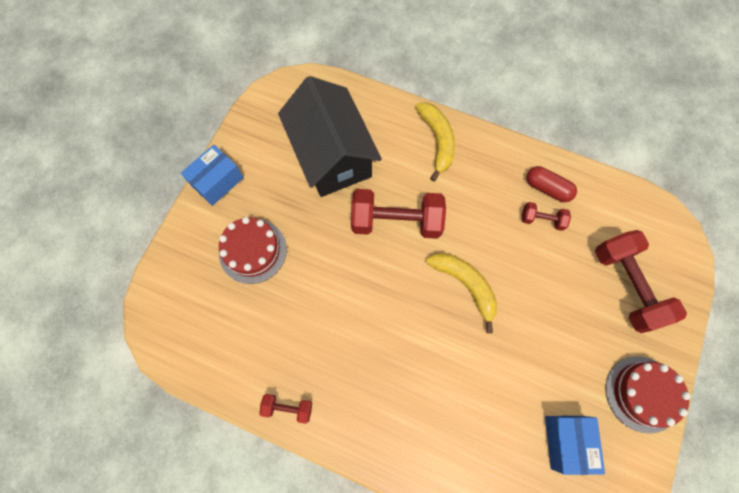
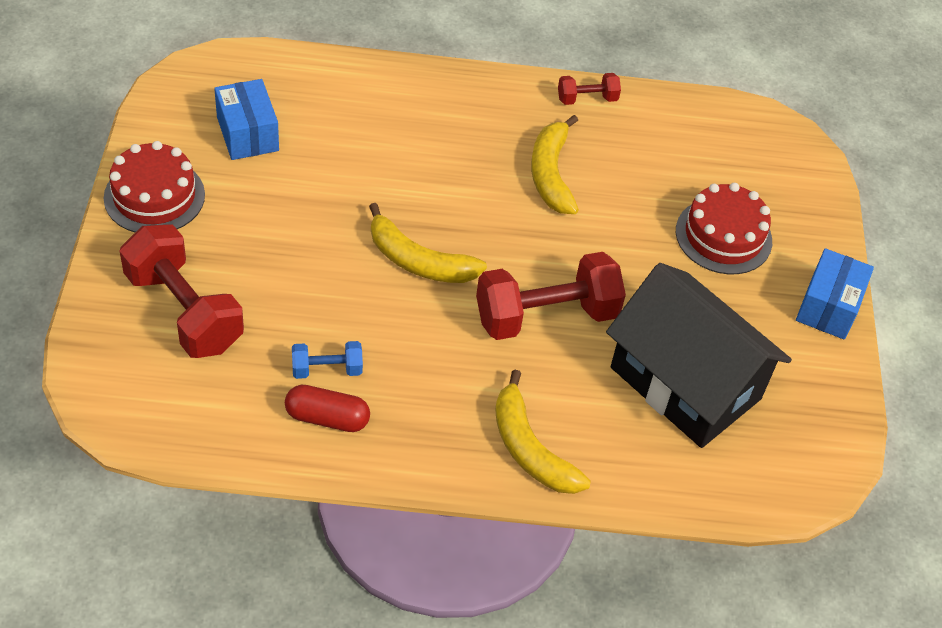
camera: 155 degrees right, 20 degrees down
(347, 337) = (551, 174): none -> yellow banana
(542, 220) = (327, 369): red dumbbell -> blue dumbbell

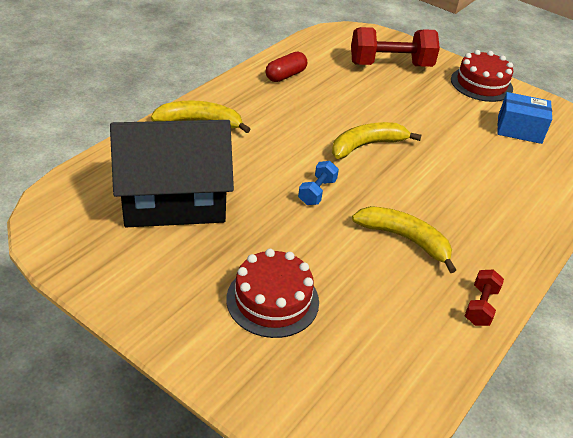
camera: 125 degrees right, 10 degrees down
(327, 369) = (315, 87): blue dumbbell -> blue dumbbell (317, 192)
(546, 316) = (281, 172): red dumbbell -> none
(828, 307) = (151, 318): blue box -> none

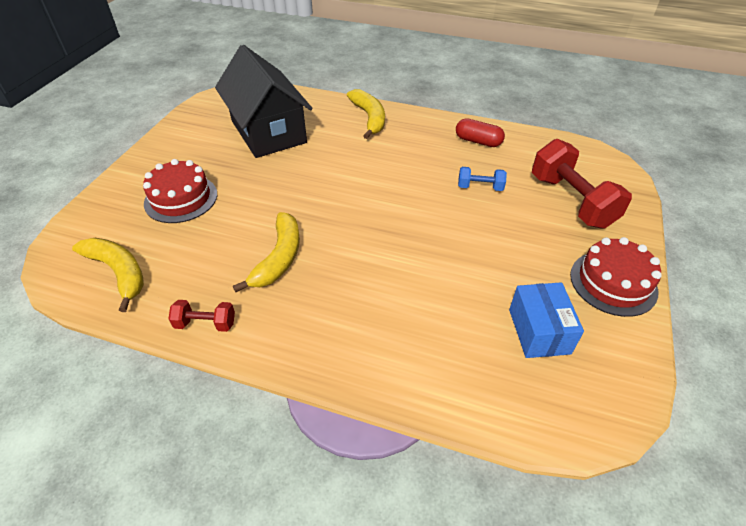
camera: 75 degrees right, 5 degrees up
(317, 192) = (317, 194): blue dumbbell -> blue dumbbell (480, 187)
(367, 145) = (406, 210): yellow banana -> yellow banana (119, 272)

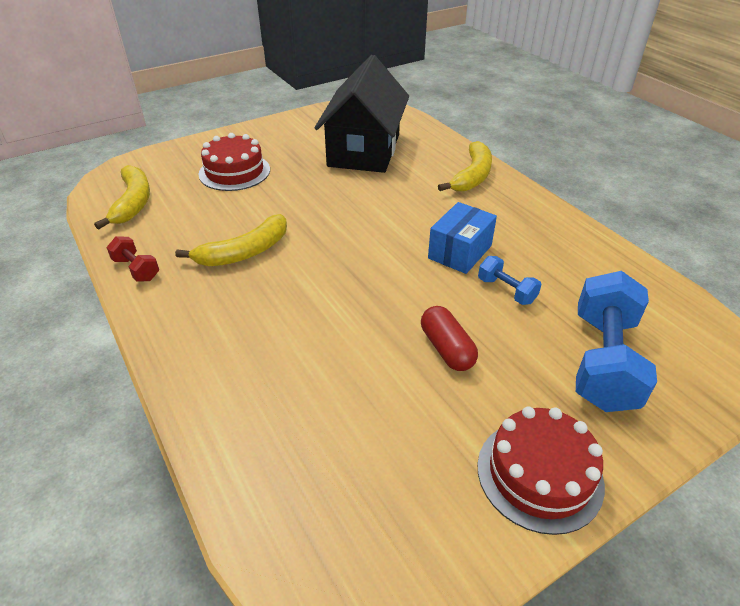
camera: 40 degrees right, 5 degrees down
(478, 141) = (565, 247): red capsule -> red capsule (447, 349)
(539, 331) = (384, 459): blue box -> blue box (459, 252)
(571, 201) = (603, 361): red dumbbell -> blue dumbbell

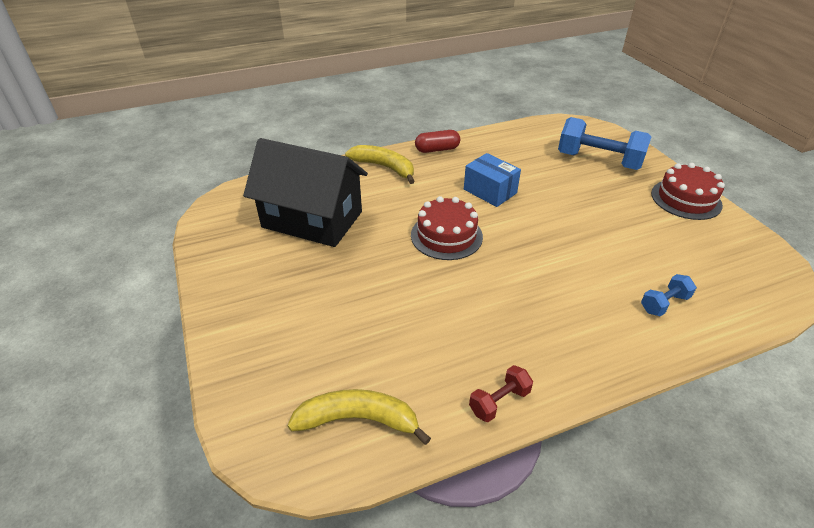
camera: 80 degrees left, 0 degrees up
(234, 172) = (317, 320): red cake -> red cake (446, 236)
(244, 252) = (477, 313): yellow banana -> none
(447, 349) = (595, 214): red capsule -> red capsule (437, 149)
(506, 291) = (535, 180): blue dumbbell -> blue dumbbell (664, 303)

